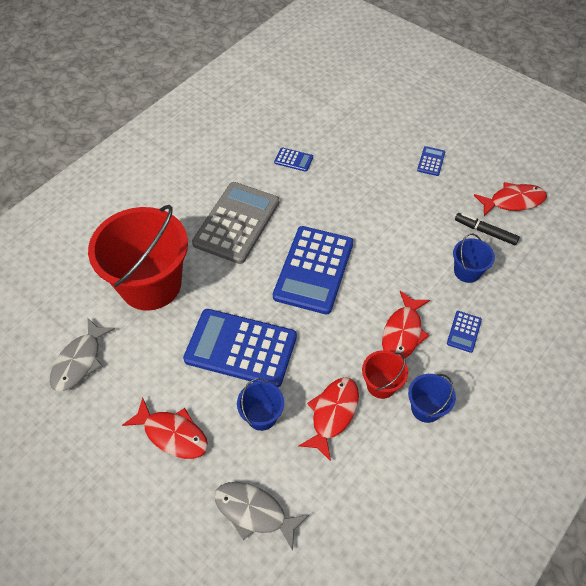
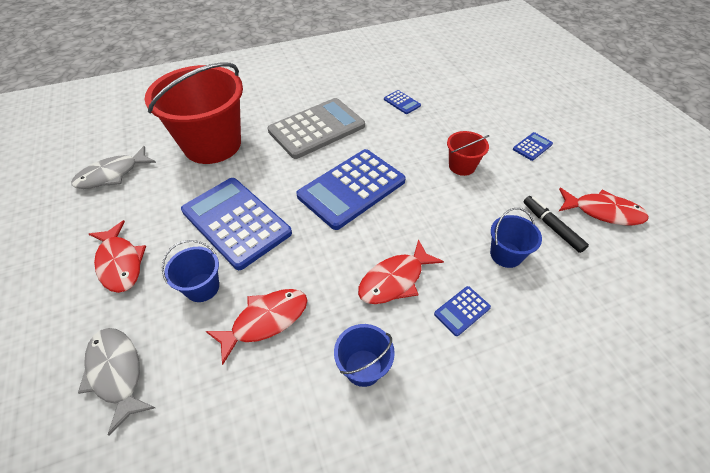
camera: 30 degrees right, 5 degrees down
(381, 385) = (334, 318): red bucket -> red bucket (462, 166)

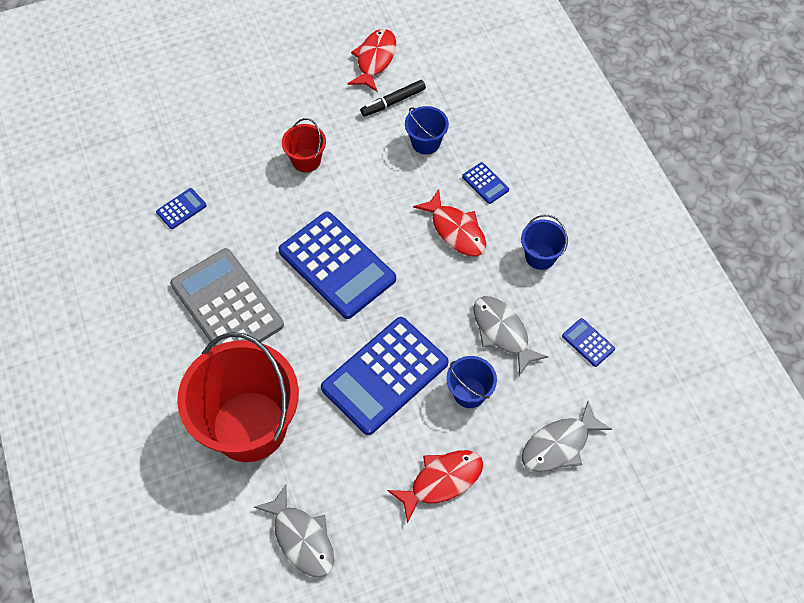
camera: 90 degrees left, 10 degrees up
(265, 321) = (502, 332): red fish -> grey fish
(532, 147) = (278, 93): blue calculator -> blue calculator (588, 342)

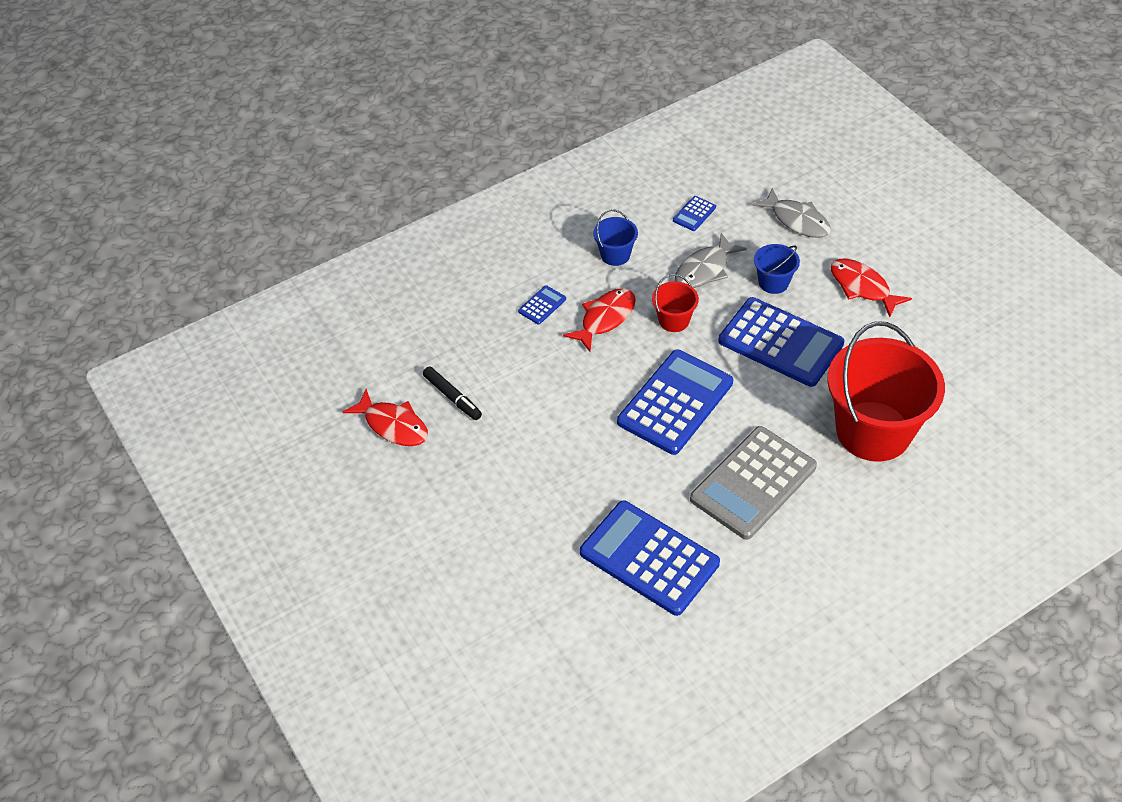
camera: 100 degrees left, 10 degrees down
(181, 209) = (649, 558): blue calculator -> blue calculator, size x2.39
(301, 538) = (956, 369): grey fish -> none
(306, 160) = (551, 457): red bucket -> red bucket (674, 320)
(375, 59) = (393, 425): red fish -> red fish turned 150 degrees counterclockwise
(426, 142) = (502, 360): blue bucket -> none

